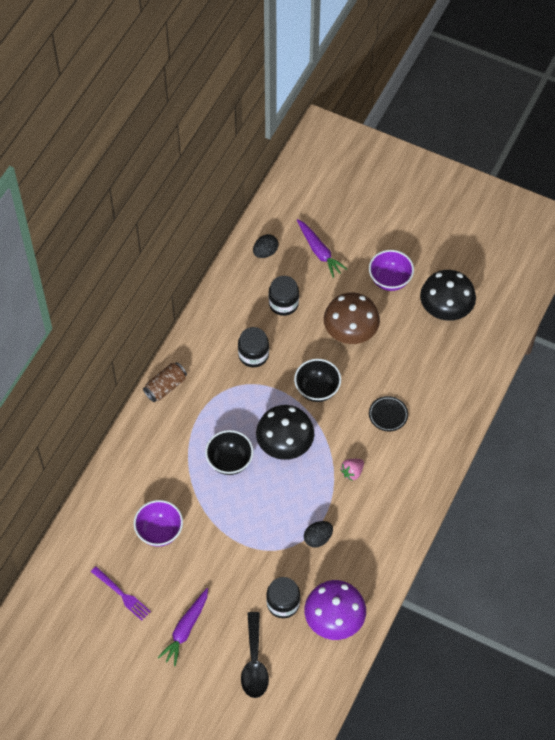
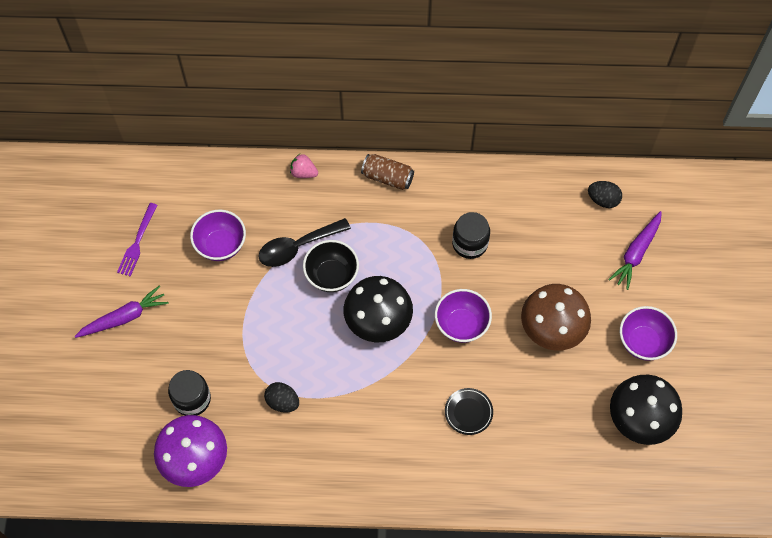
camera: 65 degrees right, 5 degrees up
(185, 629) = (124, 317): purple carrot -> purple carrot turned 150 degrees clockwise
(254, 662) = (114, 399): black spoon -> black spoon (298, 246)
(283, 303) = (549, 245): black jar -> none
(317, 389) = (461, 325): black bowl -> purple bowl
(352, 472) = (378, 404): pink strawberry -> pink strawberry (303, 172)

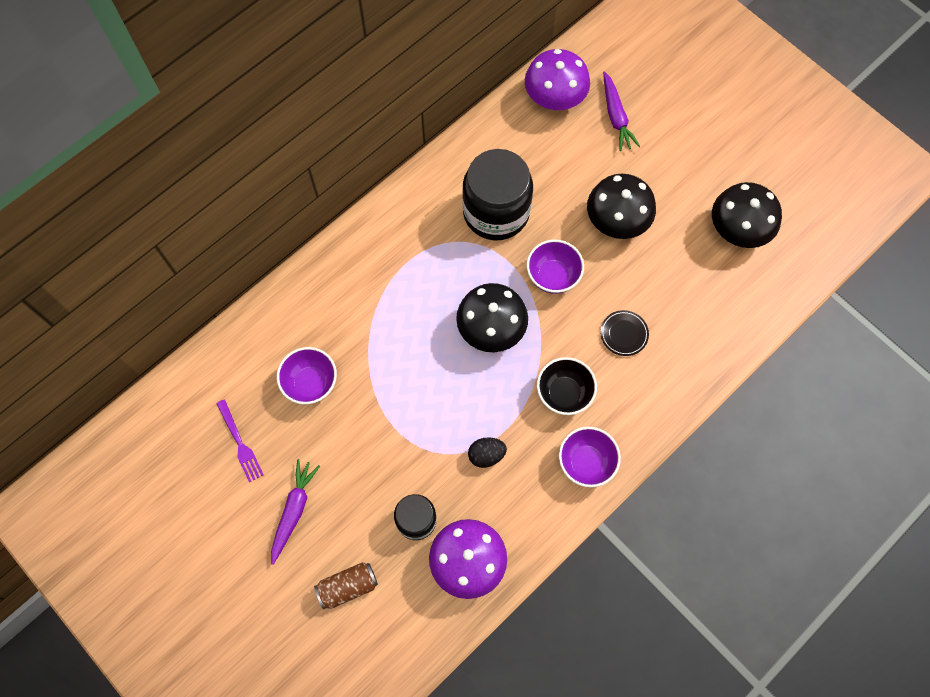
camera: 45 degrees left, 5 degrees up
(298, 246) = (372, 329): black spoon -> none
(303, 172) = (315, 270): pink strawberry -> none
(332, 275) = (421, 327): black bowl -> black bowl (564, 393)
(387, 177) = (384, 217): brown can -> brown can (348, 586)
(470, 243) = (496, 212): black jar -> black jar, size x1.84
(552, 329) = (616, 221): brown mushroom -> black mushroom
(603, 200) = (554, 98): black egg -> purple mushroom
(643, 342) = (685, 175): purple bowl -> purple bowl (586, 462)

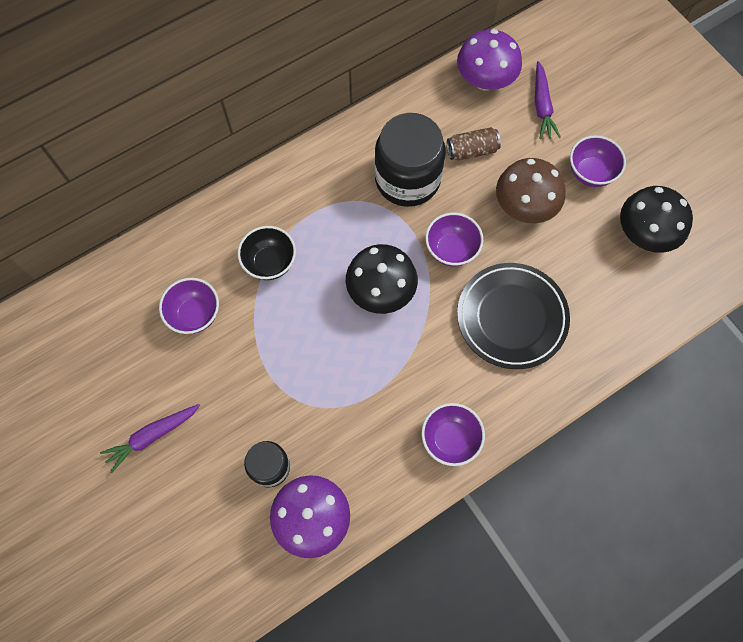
camera: 10 degrees right, 0 degrees up
(240, 443) = (115, 361): purple fork -> none
(294, 510) = (152, 436): purple carrot -> purple carrot turned 150 degrees counterclockwise
(348, 586) = (189, 521): brown can -> brown can (471, 150)
(486, 455) = (352, 414): black egg -> none
(564, 393) = (441, 366): black bowl -> black bowl (270, 263)
(616, 221) = (524, 206): black mushroom -> brown mushroom
(624, 334) = (511, 317): black plate -> black plate, size x2.29
(675, 177) = (590, 173): none -> purple bowl

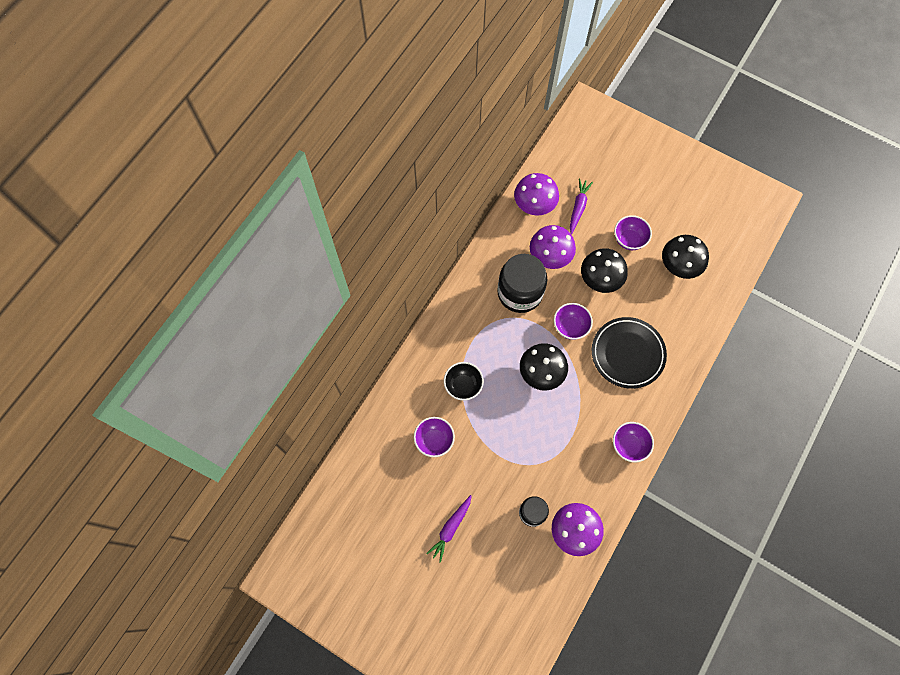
camera: 25 degrees left, 0 degrees up
(471, 150) = (550, 256): brown can -> purple mushroom
(524, 206) = (600, 279): brown mushroom -> black mushroom
(542, 106) = (578, 207): purple carrot -> purple carrot turned 135 degrees counterclockwise

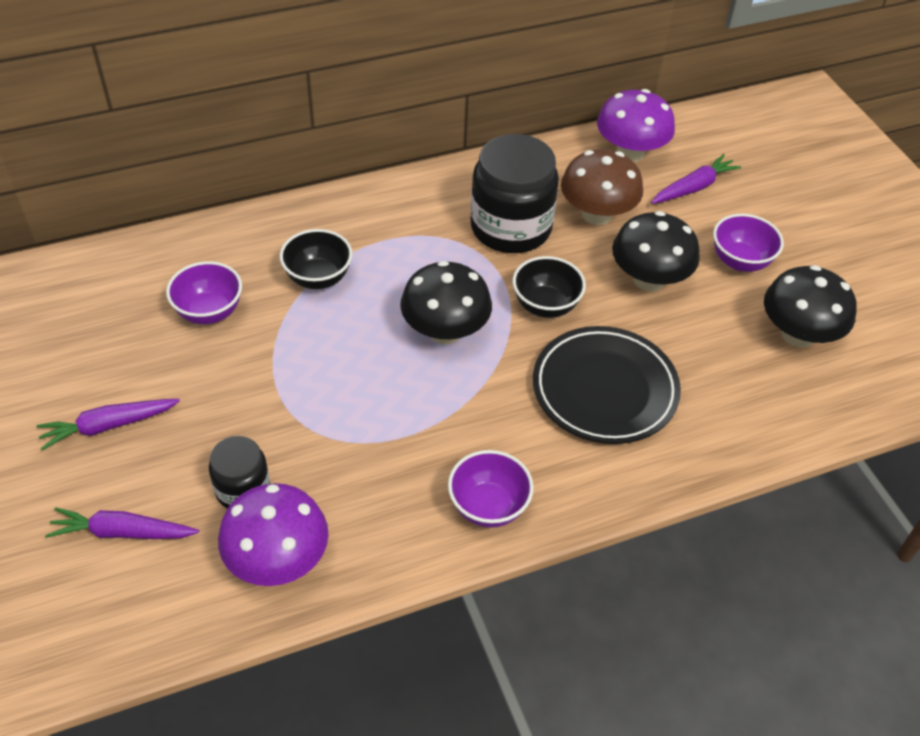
camera: 35 degrees right, 20 degrees down
(505, 568) = (123, 532): none -> purple carrot
(550, 256) = (597, 214): purple mushroom -> brown mushroom
(570, 327) = (545, 306): purple bowl -> black bowl

